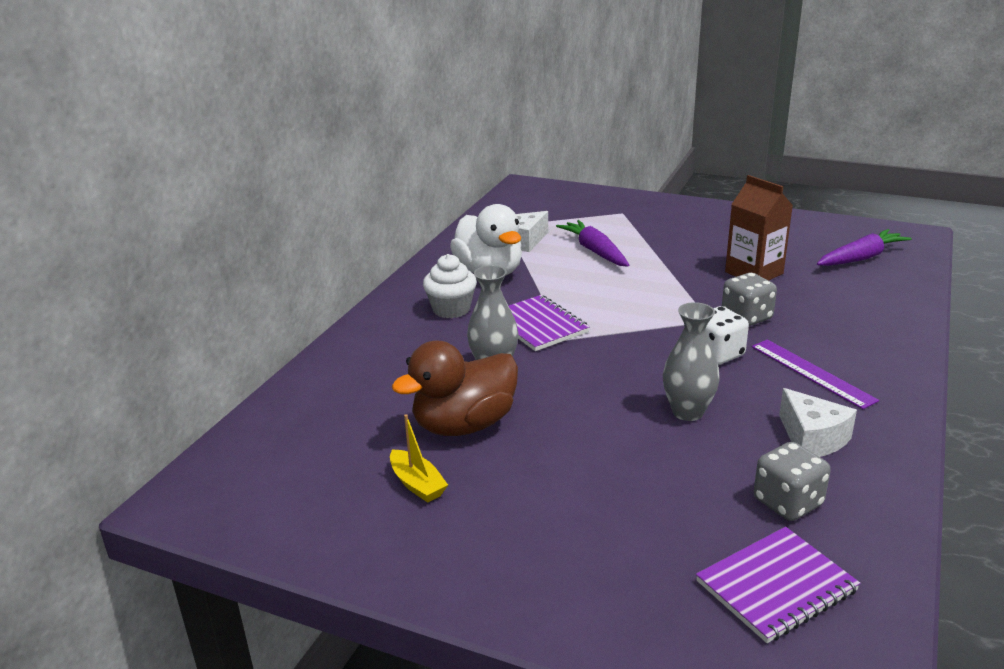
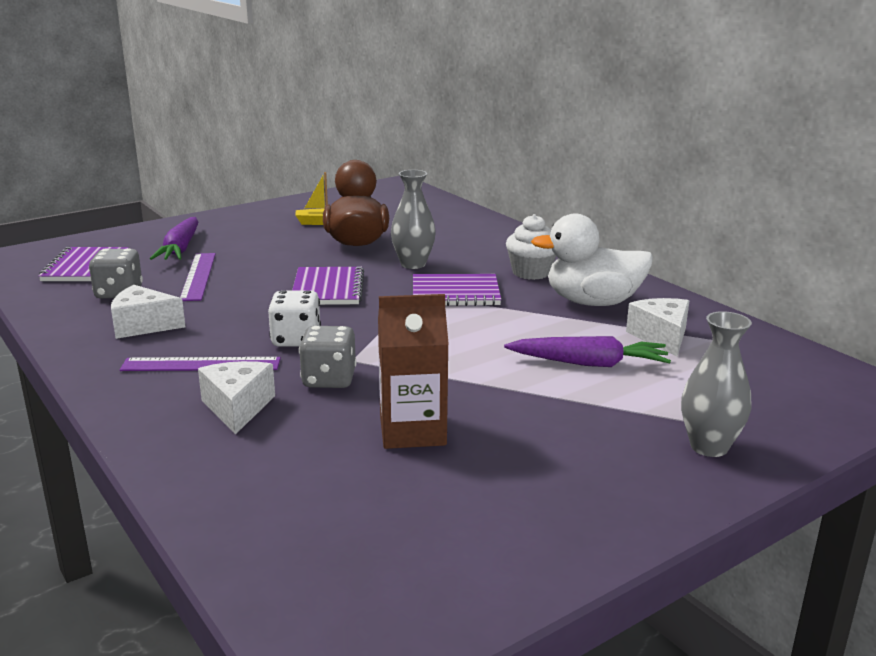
camera: 120 degrees right, 5 degrees down
(607, 385) = (328, 289): none -> purple notebook
(681, 477) = (198, 276): none -> purple ruler
(687, 412) = (249, 301): grey vase -> grey vase (709, 447)
(828, 331) = (237, 408): none -> white cheese
(861, 258) = (341, 538): purple carrot -> purple carrot (180, 248)

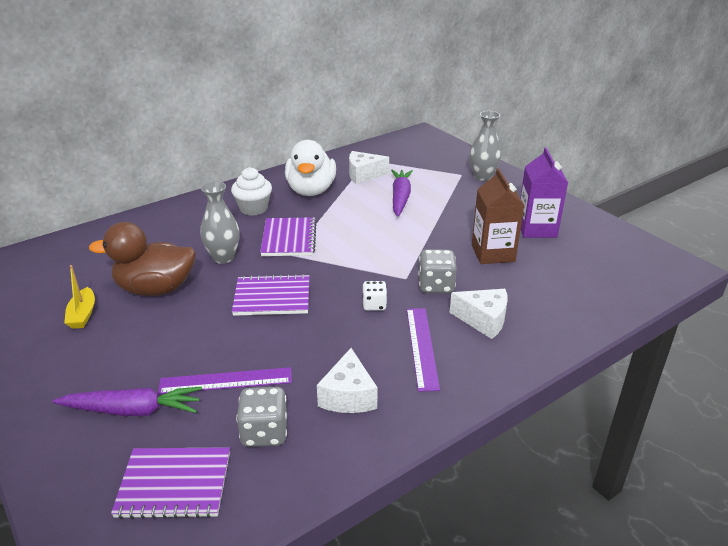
camera: 90 degrees left, 10 degrees up
(237, 408) = (483, 320): white cheese -> white cheese turned 150 degrees counterclockwise
(296, 340) = (374, 305): white dice -> white dice, size x0.65
(498, 485) = (536, 229): none -> purple carton

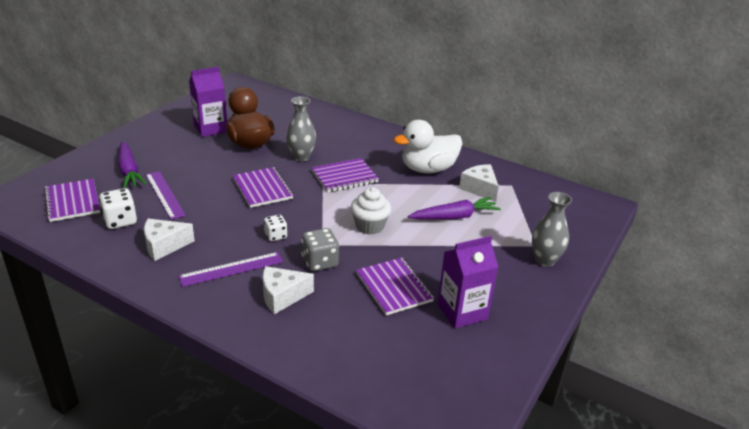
camera: 65 degrees right, 0 degrees up
(83, 315) = (210, 128): yellow boat -> purple carton
(253, 208) = (377, 151): white cupcake -> white cupcake (370, 226)
(264, 432) = (120, 221): grey dice -> white dice
(483, 320) = (282, 296): white cheese -> white cheese turned 75 degrees clockwise
(493, 253) = (394, 287): brown carton -> purple notebook

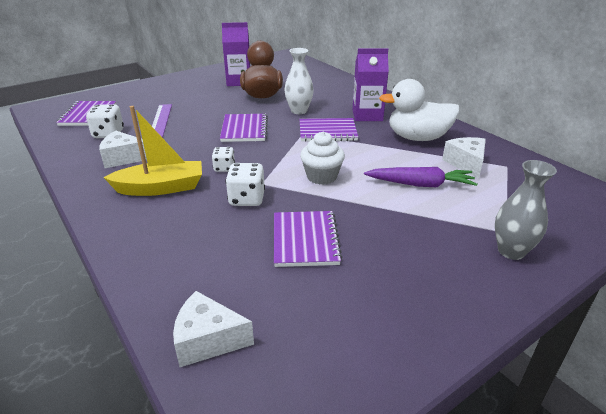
camera: 25 degrees right, 0 degrees up
(129, 171) = (149, 101): purple carrot -> none
(231, 269) = (161, 188): purple ruler -> yellow boat
(282, 296) = (185, 222): white cheese -> white cheese (208, 340)
(301, 157) = (299, 111): grey vase -> white vase
(320, 262) = (247, 199): grey dice -> white dice
(462, 311) = (368, 285): purple carton -> purple carton (367, 115)

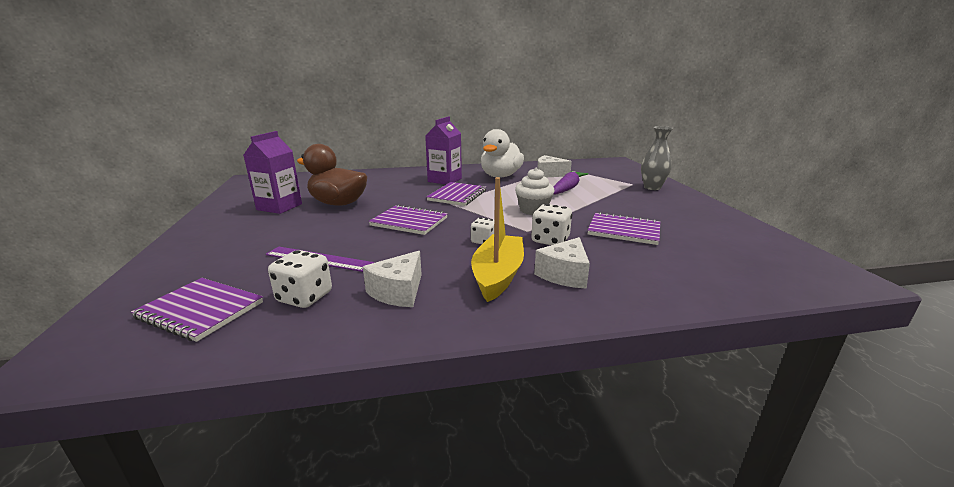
camera: 65 degrees left, 10 degrees down
(208, 340) = (747, 281): white cheese -> white cheese (564, 274)
(299, 111) = (401, 197): white vase -> none

